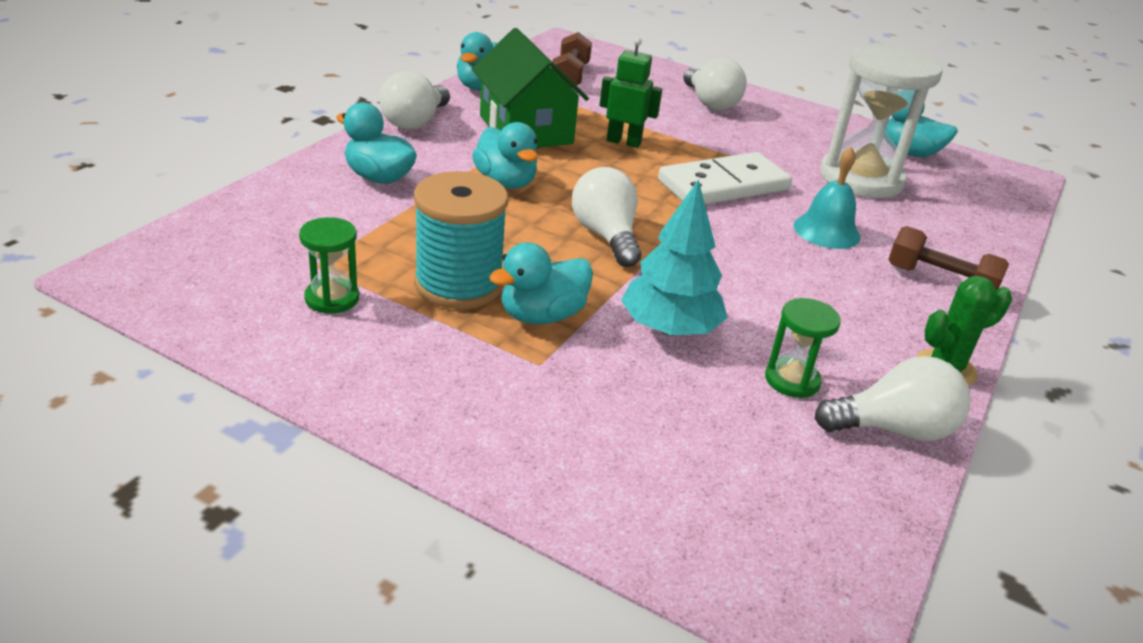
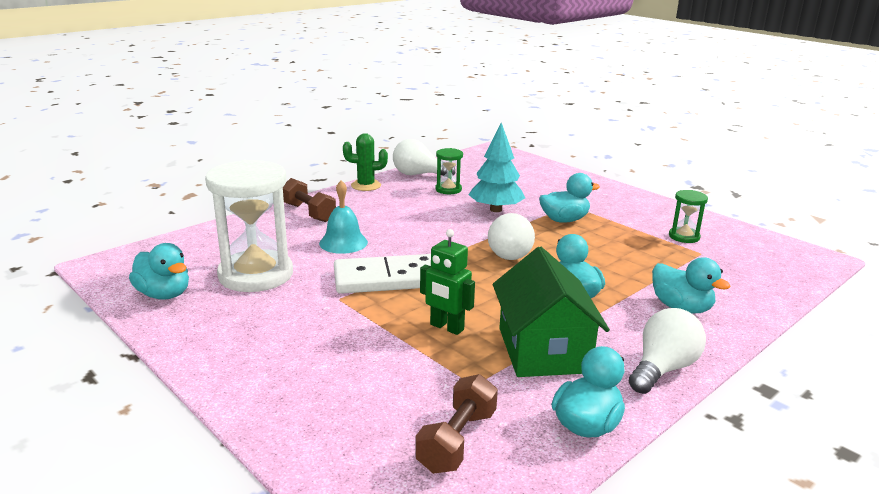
camera: 160 degrees left, 10 degrees down
(458, 284) = (611, 236): turquoise spool -> none
(710, 103) = (300, 375): white light bulb -> none

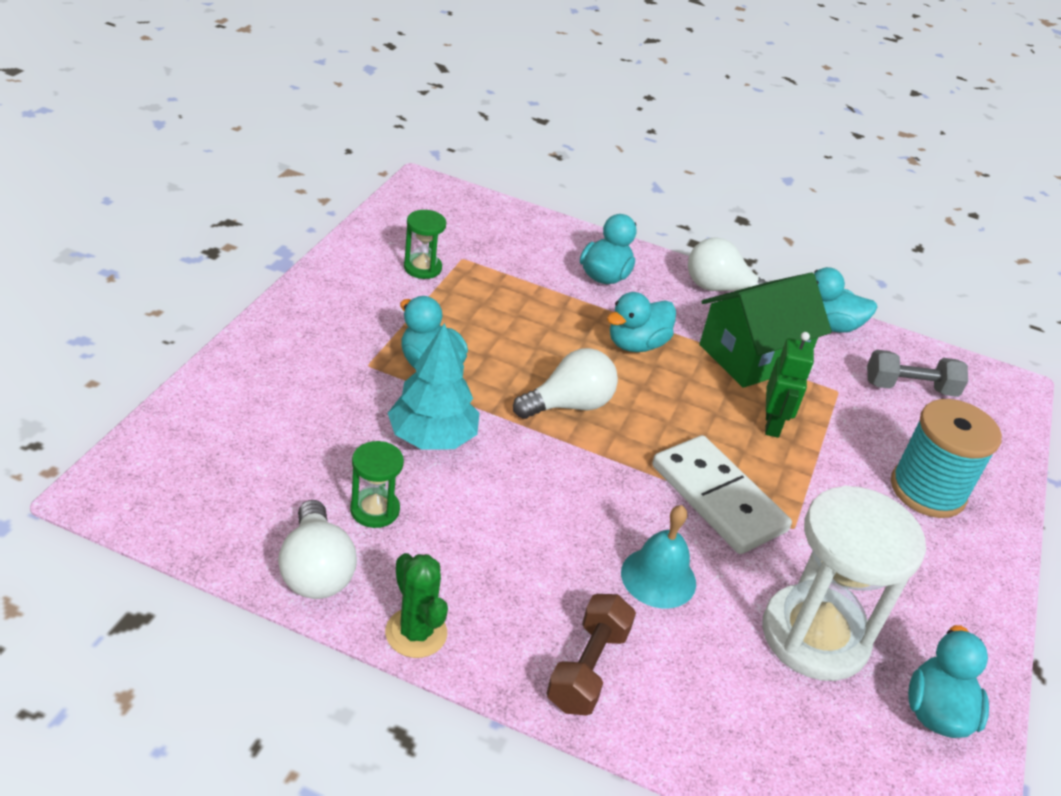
camera: 120 degrees left, 15 degrees up
(319, 379) = (927, 490): none -> turquoise spool
(457, 441) = (910, 388): brown dumbbell -> grey dumbbell

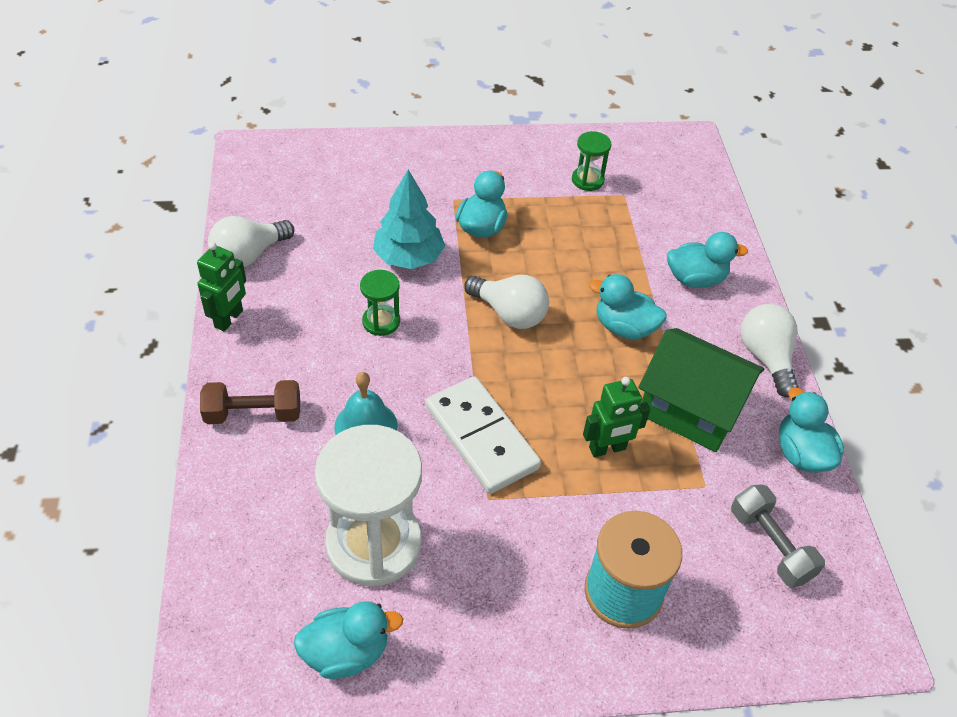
camera: 65 degrees right, 10 degrees up
(375, 510) = (319, 259): green hourglass -> green hourglass (381, 322)
(416, 633) = (229, 319): green cactus -> green robot
(718, 498) = (481, 437): white domino -> white domino turned 60 degrees counterclockwise

